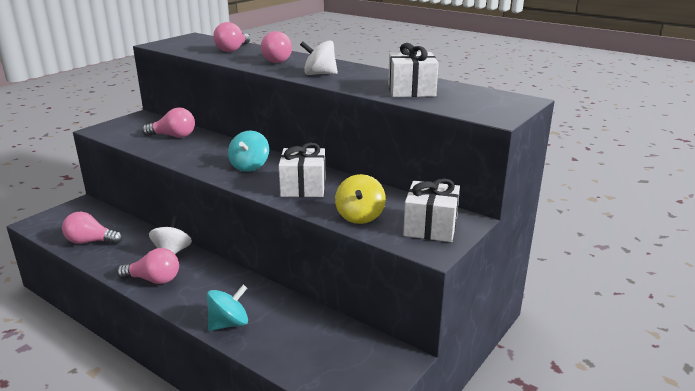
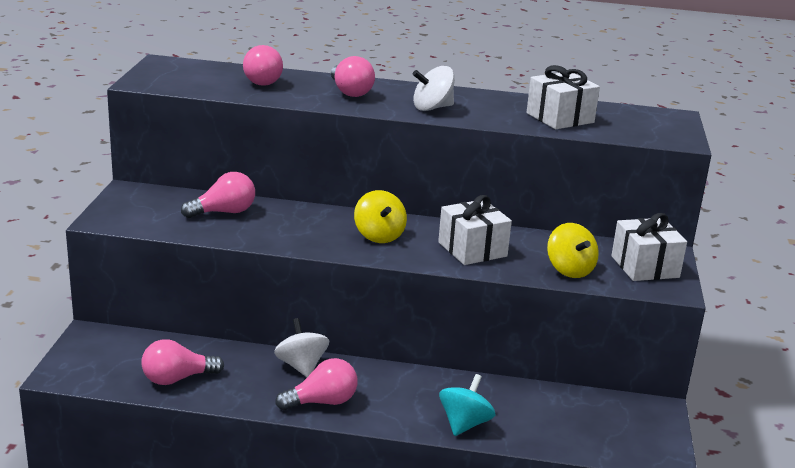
camera: 30 degrees left, 0 degrees up
(249, 166) = (379, 236): turquoise spinning top -> yellow spinning top

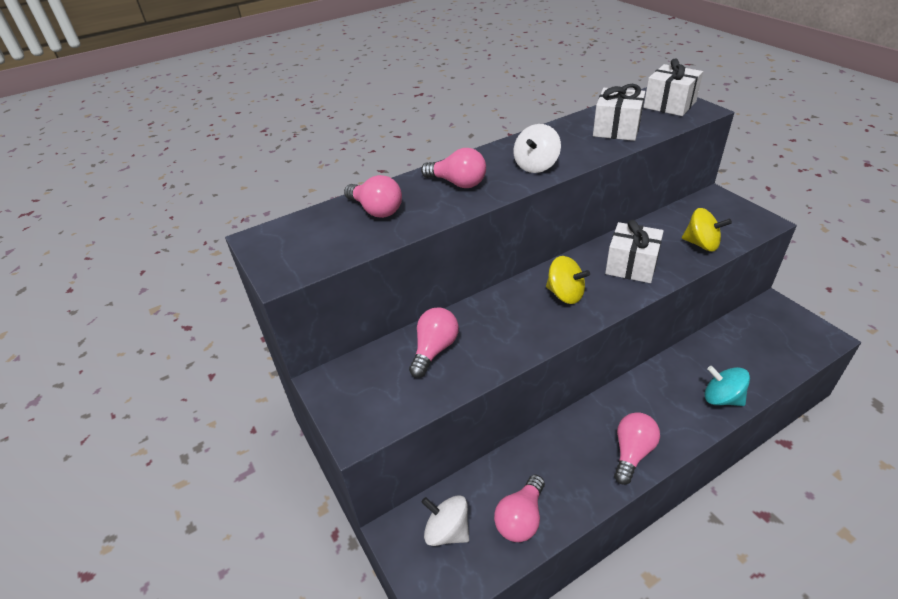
camera: 35 degrees left, 15 degrees up
(301, 366) = (575, 431): white spinning top -> white spinning top (447, 531)
(464, 424) = (722, 398): turquoise spinning top -> turquoise spinning top turned 45 degrees counterclockwise
(645, 267) = (725, 214): white gift -> white gift (669, 105)

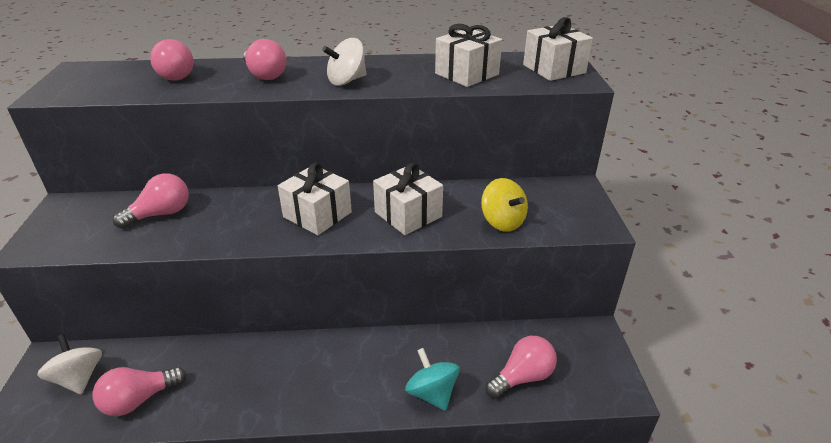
camera: 25 degrees right, 5 degrees down
(565, 294) = (317, 214): yellow spinning top -> white gift
(632, 453) = (290, 397): pink light bulb -> pink light bulb (522, 377)

